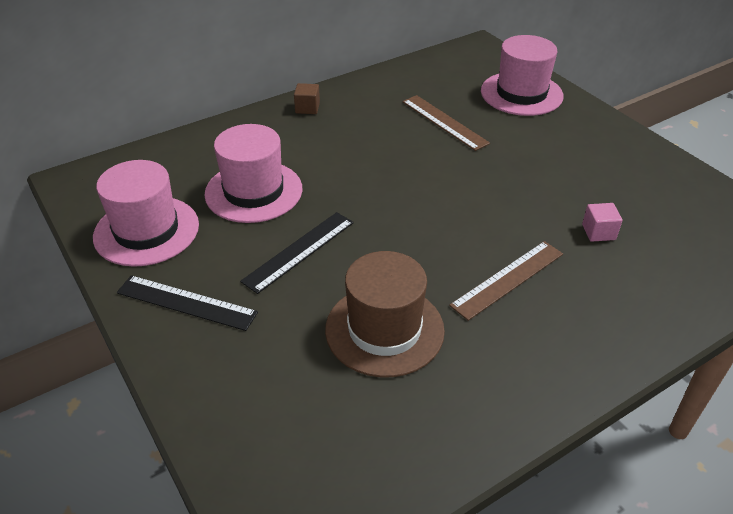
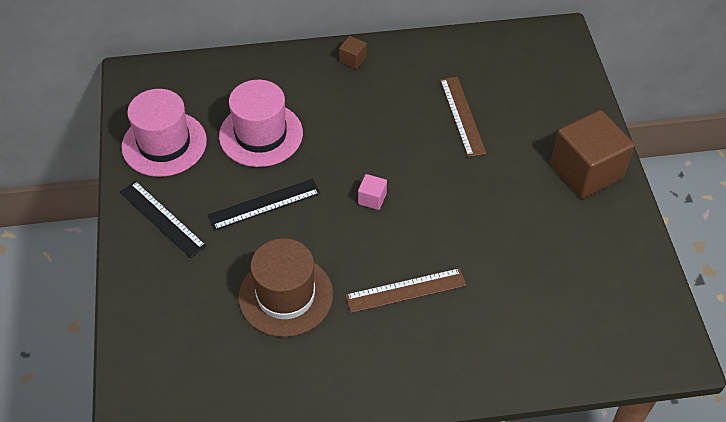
camera: 25 degrees right, 10 degrees up
(521, 94) = (557, 106): pink hat -> none
(587, 131) = (586, 171): none -> brown cube
(598, 232) = (512, 277): pink cube -> pink cube (372, 199)

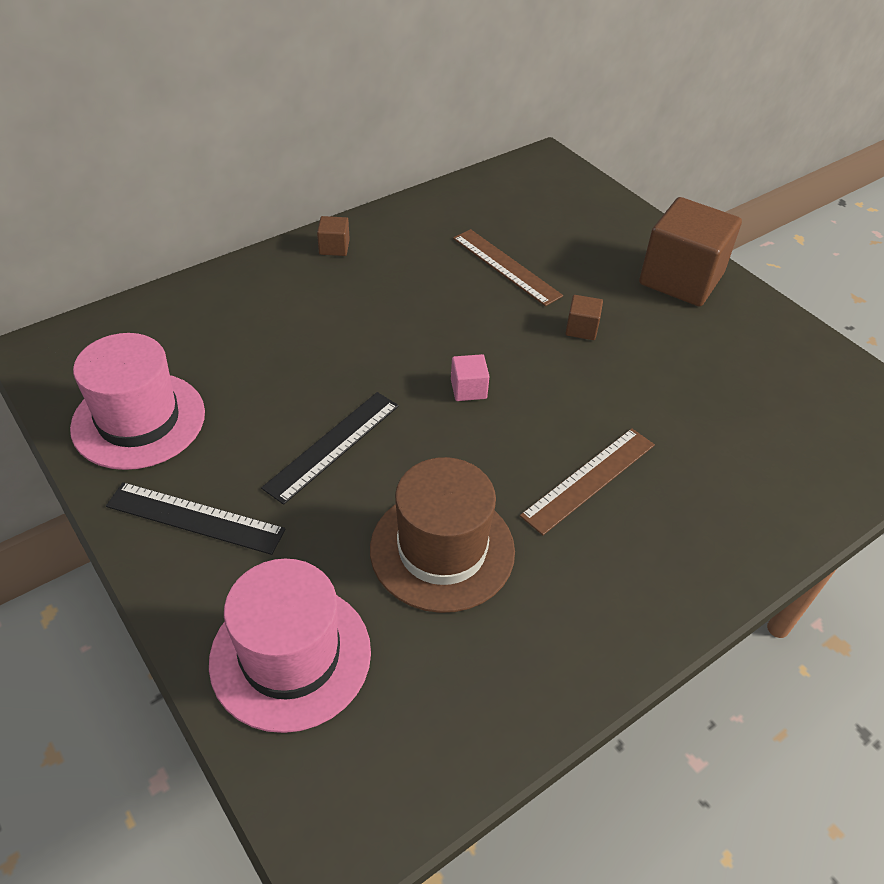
camera: 30 degrees left, 5 degrees down
(261, 134) = (272, 364): pink hat -> pink hat (290, 656)
(481, 183) = (581, 329): none -> brown cube

